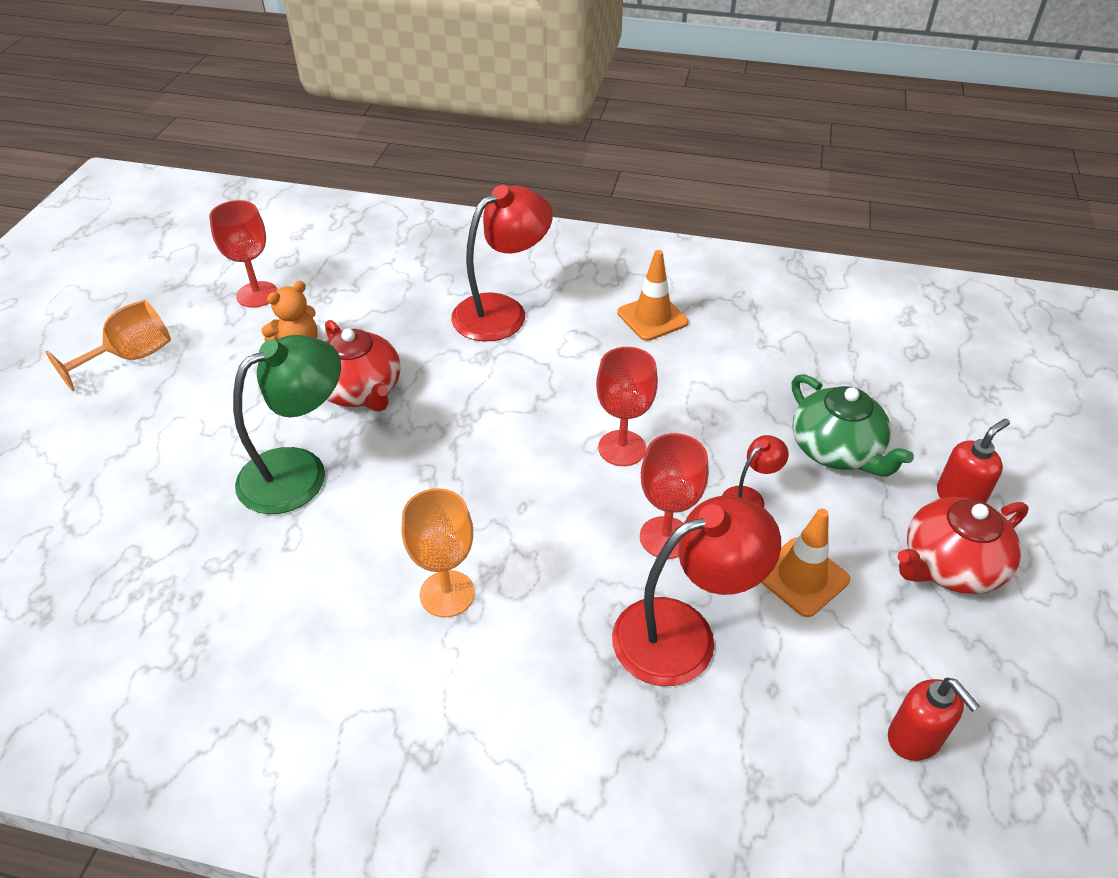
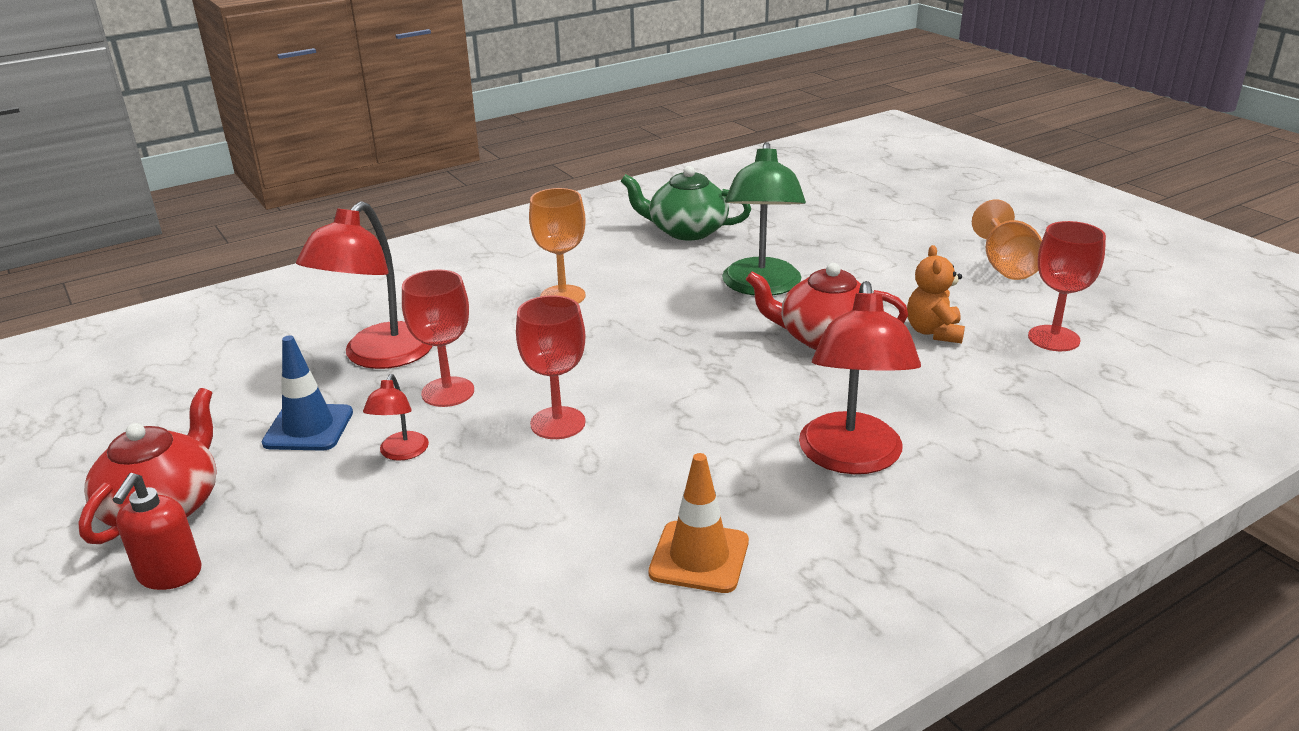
camera: 135 degrees right, 15 degrees down
(801, 577) = (308, 428): orange traffic cone -> blue traffic cone
(837, 450) = (341, 542): green teapot -> green teapot (686, 231)
(914, 738) = (165, 392): red soap dispenser -> none

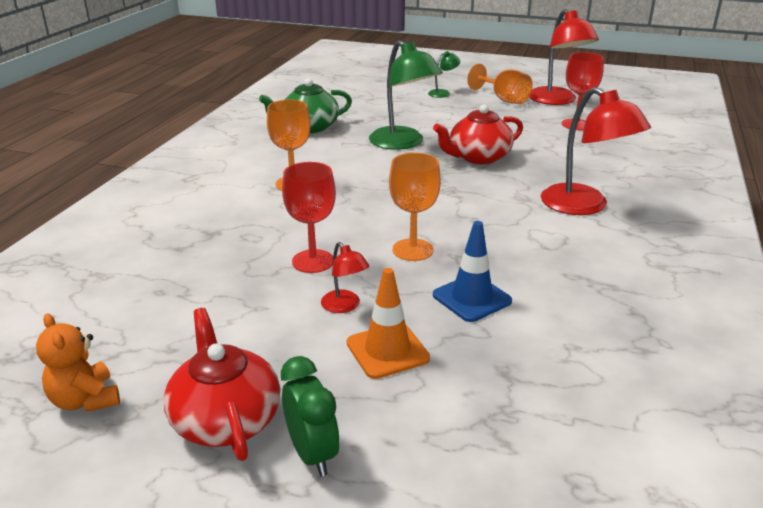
camera: 40 degrees left, 0 degrees up
(169, 574) = (312, 453): red soap dispenser -> green clock
(308, 428) = (250, 321): blue traffic cone -> blue traffic cone (471, 298)
(379, 357) = (224, 260): red lamp -> red lamp (557, 100)
(558, 423) = (412, 250): red goblet -> orange goblet
(699, 557) = (598, 279): orange traffic cone -> orange traffic cone (387, 351)
(931, 231) = (443, 93): none -> green lamp
(933, 332) = (523, 138): orange teddy bear -> orange teddy bear (85, 400)

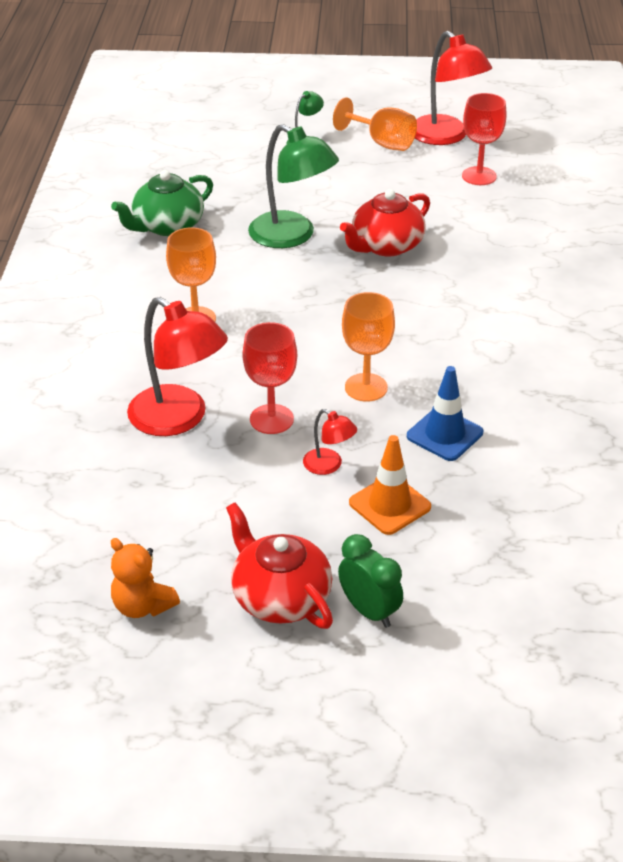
camera: 15 degrees left, 10 degrees up
(584, 206) = (519, 300): red lamp -> red lamp (179, 419)

